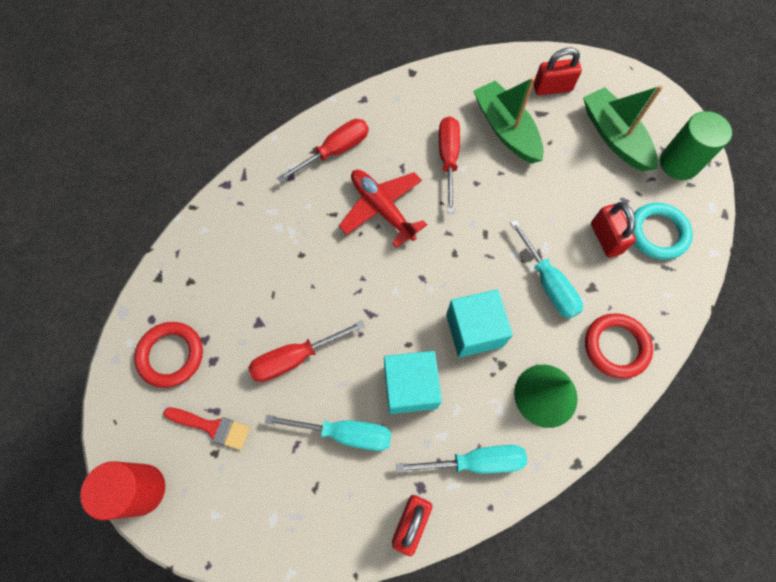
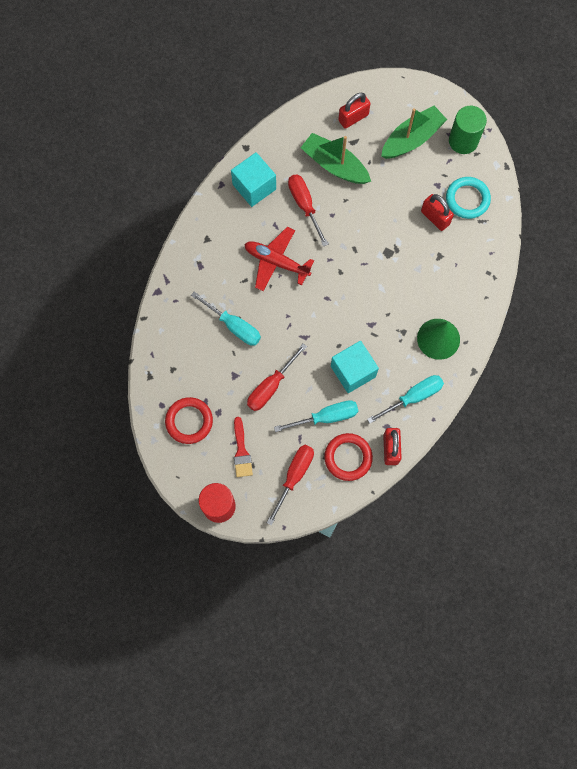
camera: 25 degrees left, 5 degrees up
(212, 427) = (241, 451): red brush -> red brush turned 90 degrees clockwise
(335, 151) = (222, 233): red screwdriver -> red screwdriver (294, 476)
(474, 330) = (376, 318): turquoise cube -> turquoise cube (254, 187)
(548, 284) = (410, 266): turquoise screwdriver -> turquoise screwdriver (234, 326)
(614, 137) = (412, 139): green boat -> green boat turned 105 degrees clockwise
(616, 347) = (469, 288): red ring -> red ring (348, 457)

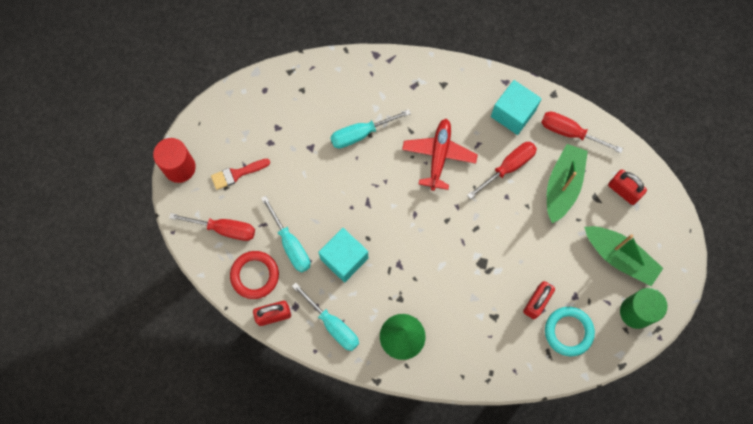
camera: 75 degrees right, 0 degrees up
(189, 421) = (255, 119): red ring -> none
(234, 326) = (360, 134): turquoise screwdriver -> turquoise screwdriver turned 45 degrees clockwise
(270, 387) = (308, 184): red screwdriver -> red screwdriver (569, 132)

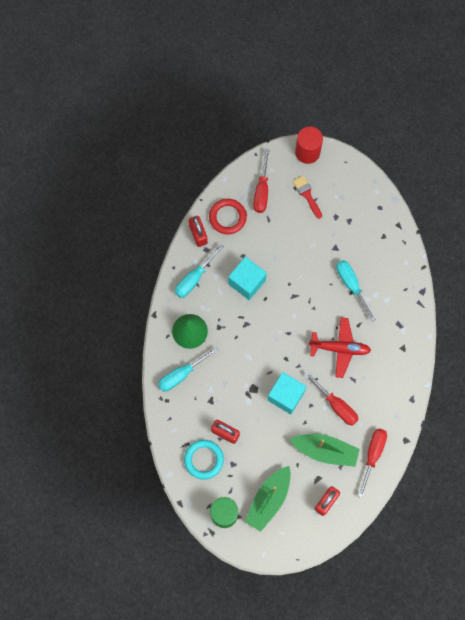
camera: 85 degrees right, 0 degrees up
(291, 245) = (254, 241): turquoise screwdriver -> turquoise screwdriver (181, 375)
(513, 113) = (384, 407): turquoise cube -> turquoise cube (286, 395)

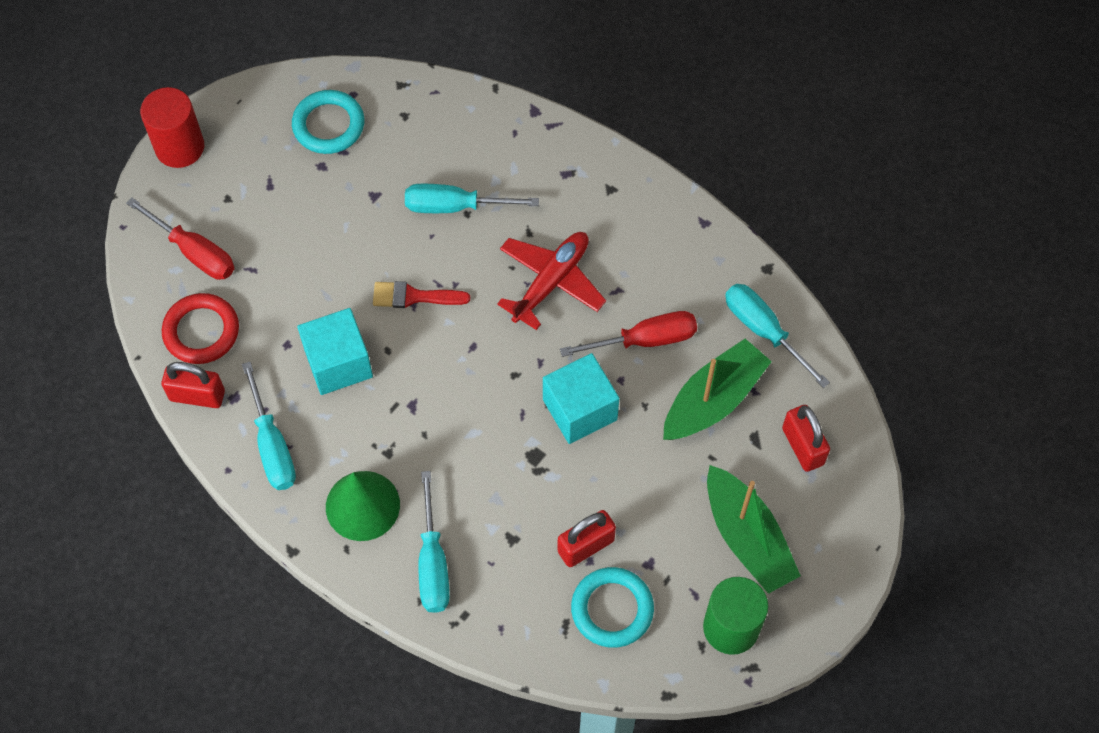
camera: 60 degrees left, 10 degrees down
(307, 195) = (253, 188): red brush -> red brush (414, 296)
(358, 207) = (328, 125): none -> turquoise ring
(373, 455) = (763, 330): red screwdriver -> turquoise screwdriver

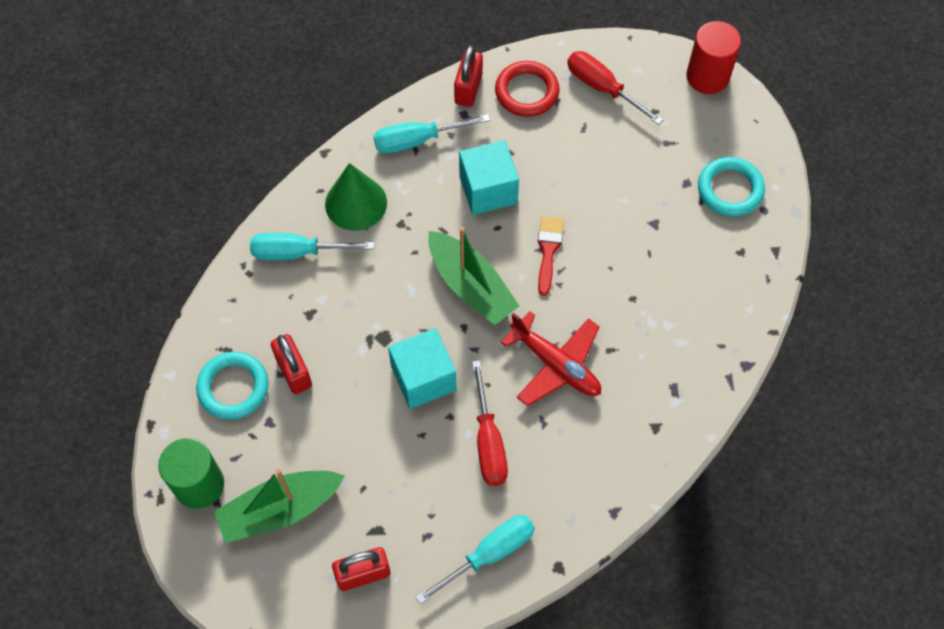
camera: 95 degrees right, 0 degrees up
(195, 253) = (602, 87): red screwdriver -> red screwdriver turned 90 degrees clockwise
(454, 206) = (640, 287): turquoise screwdriver -> none
(713, 399) = (421, 497): green boat -> green boat (471, 286)

